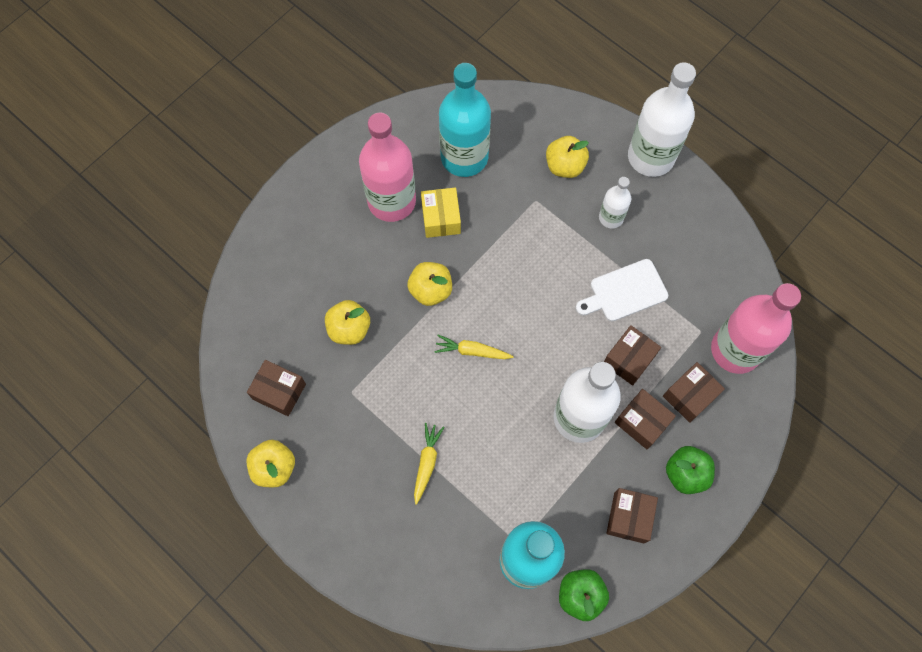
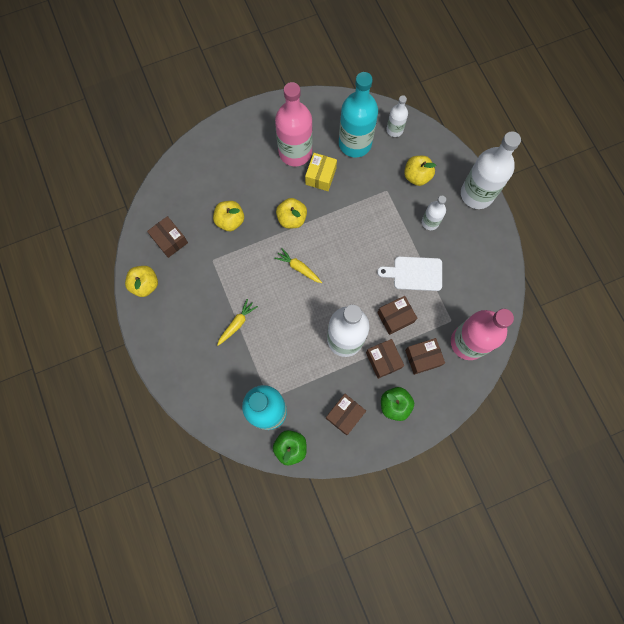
camera: 25 degrees right, 5 degrees up
(506, 118) = (394, 130): none -> white bottle

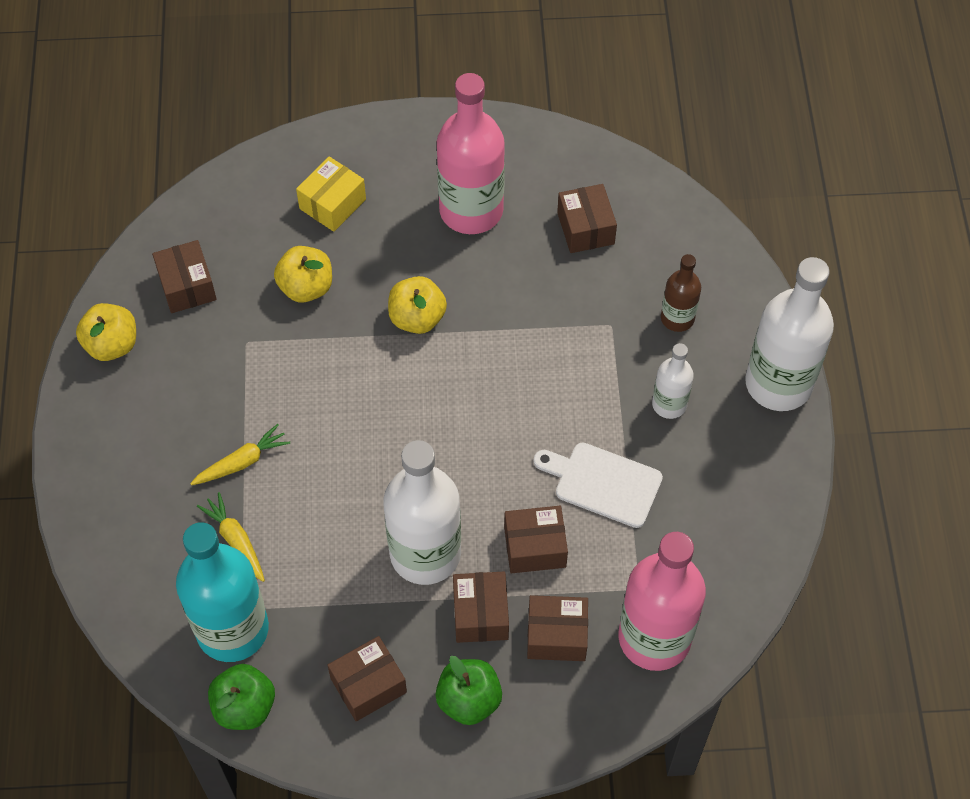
camera: 20 degrees right, 15 degrees down
(298, 268) = (393, 404): yellow carrot -> yellow carrot (236, 540)
(320, 176) = (500, 264): yellow box -> yellow box (332, 204)
(355, 143) = (585, 228): turquoise bottle -> brown box
(394, 130) = (668, 227): white bottle -> none
(417, 176) = (677, 318): yellow apple -> brown bottle

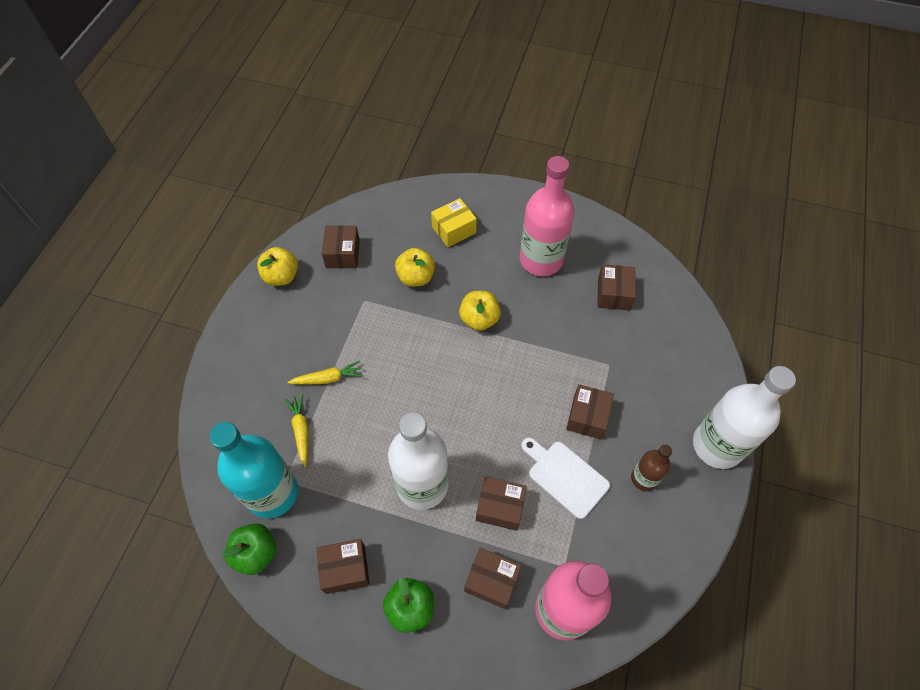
camera: 20 degrees right, 0 degrees up
(480, 614) = (443, 544): brown box -> brown box (587, 417)
(669, 404) = (632, 434): white bottle -> none
(677, 318) = (657, 375): brown bottle -> brown bottle (644, 478)

